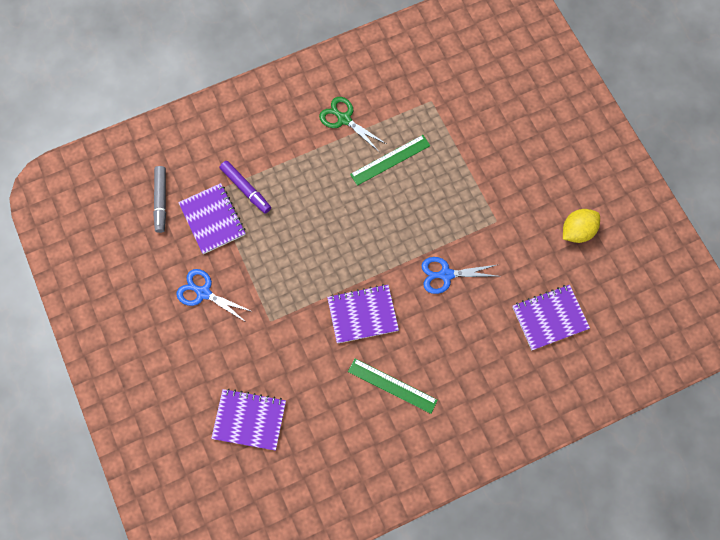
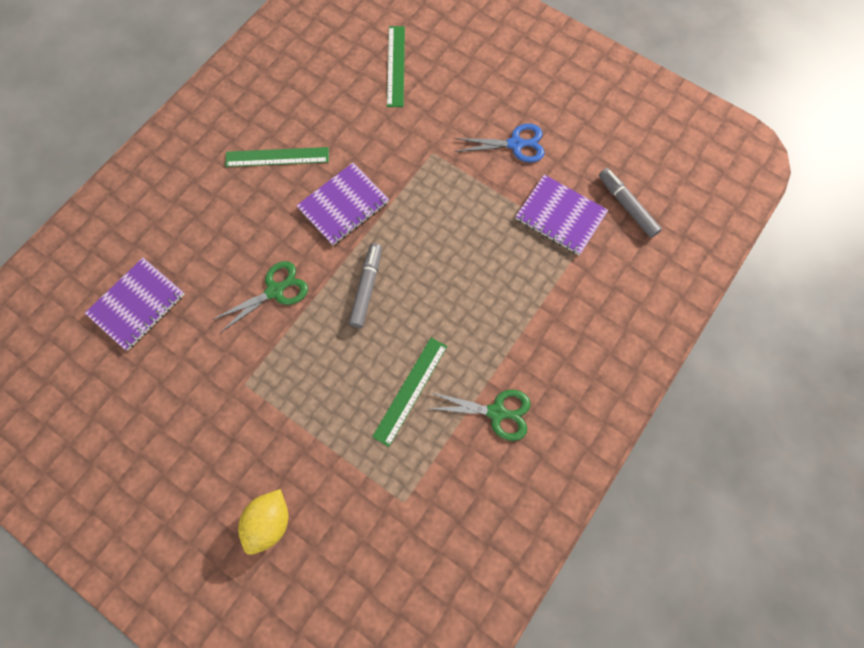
camera: 150 degrees right, 0 degrees up
(246, 189) = (549, 266): purple marker -> none
(249, 420) = (396, 66): purple notebook -> green ruler
(380, 242) = (366, 288): none -> grey marker
(445, 274) = (275, 291): blue scissors -> green scissors
(577, 231) = (140, 424): yellow lemon -> yellow lemon (269, 521)

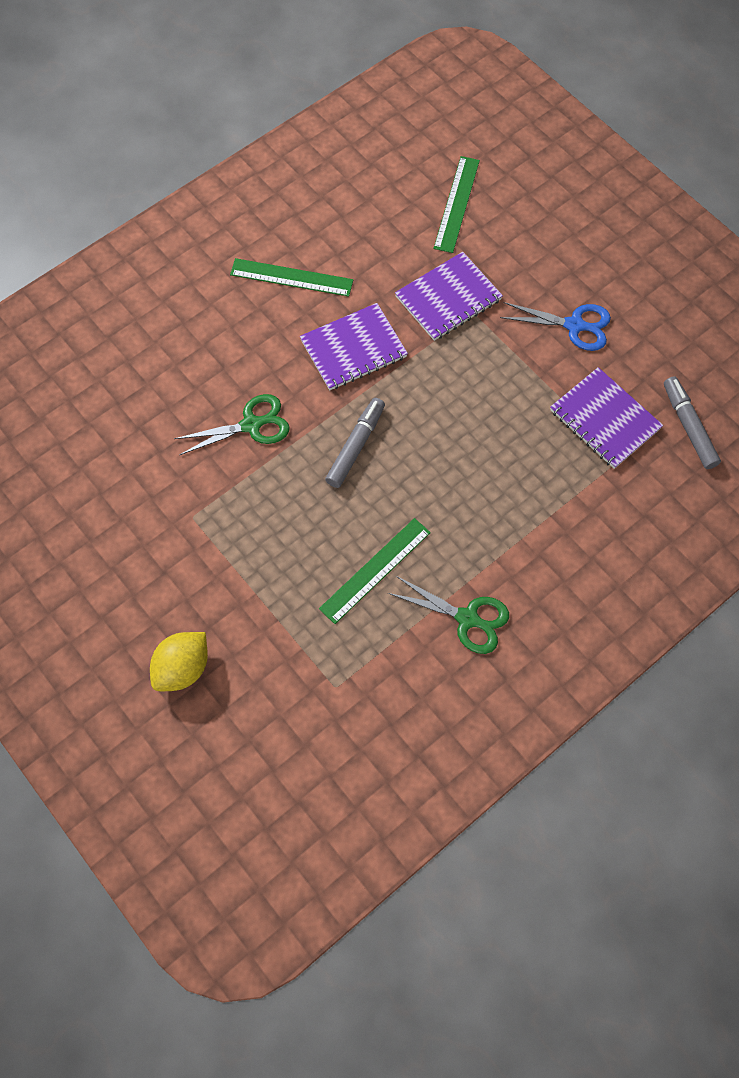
camera: 15 degrees right, 5 degrees down
(137, 305) = (96, 403): purple notebook -> purple notebook (448, 298)

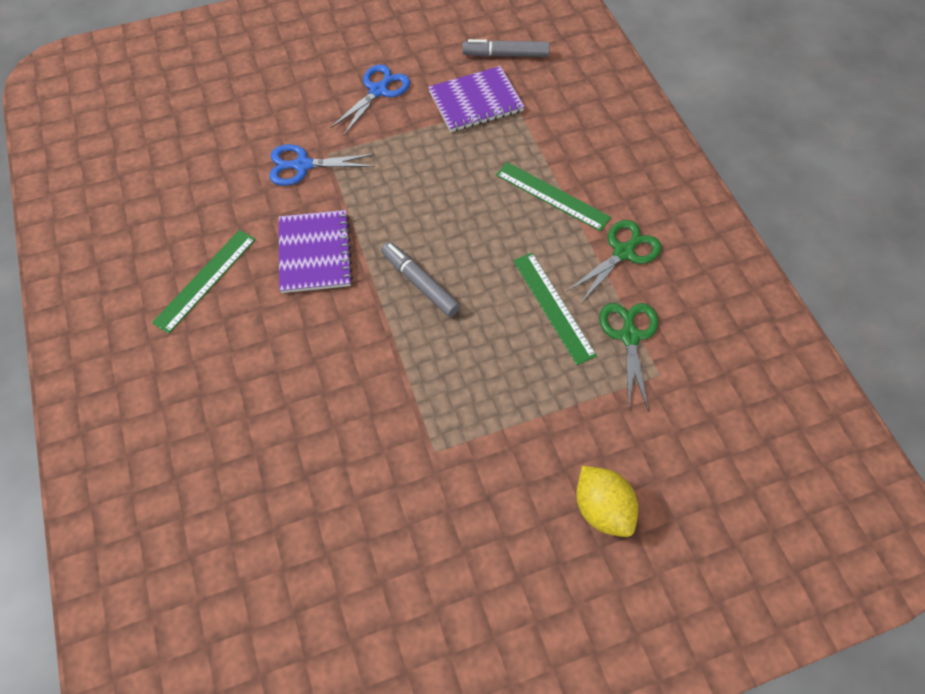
camera: 70 degrees left, 5 degrees down
(252, 425) = (355, 364): green scissors -> green scissors (629, 336)
(448, 298) = (302, 165): purple notebook -> blue scissors
(456, 204) = (207, 128): green ruler -> green ruler (552, 196)

